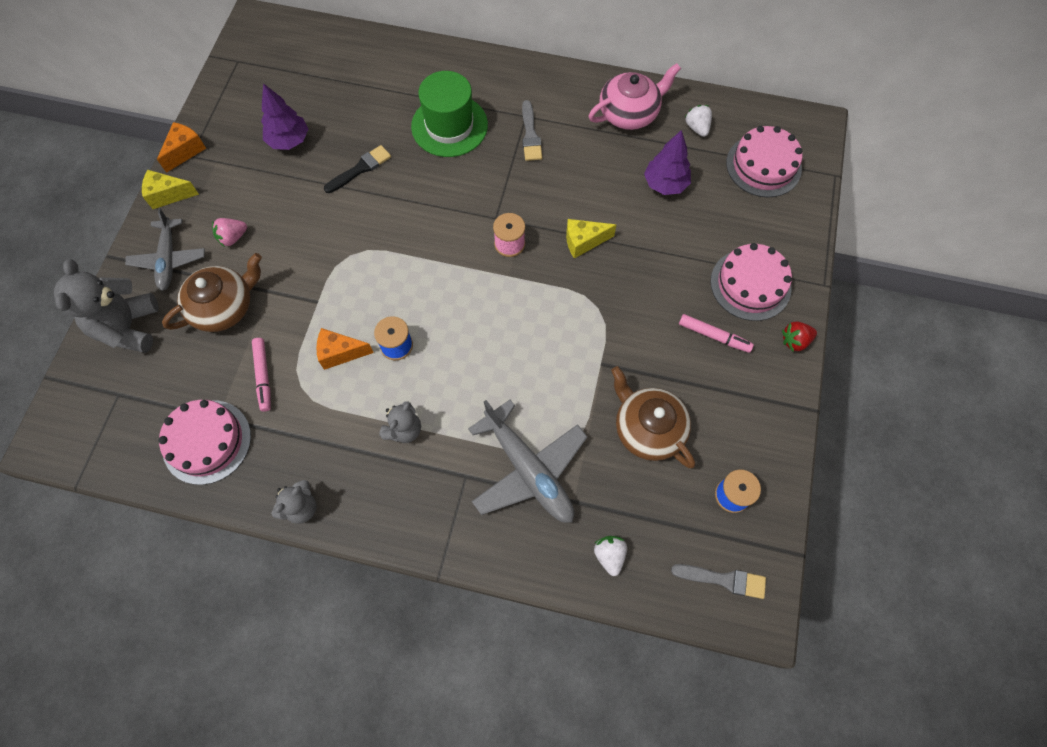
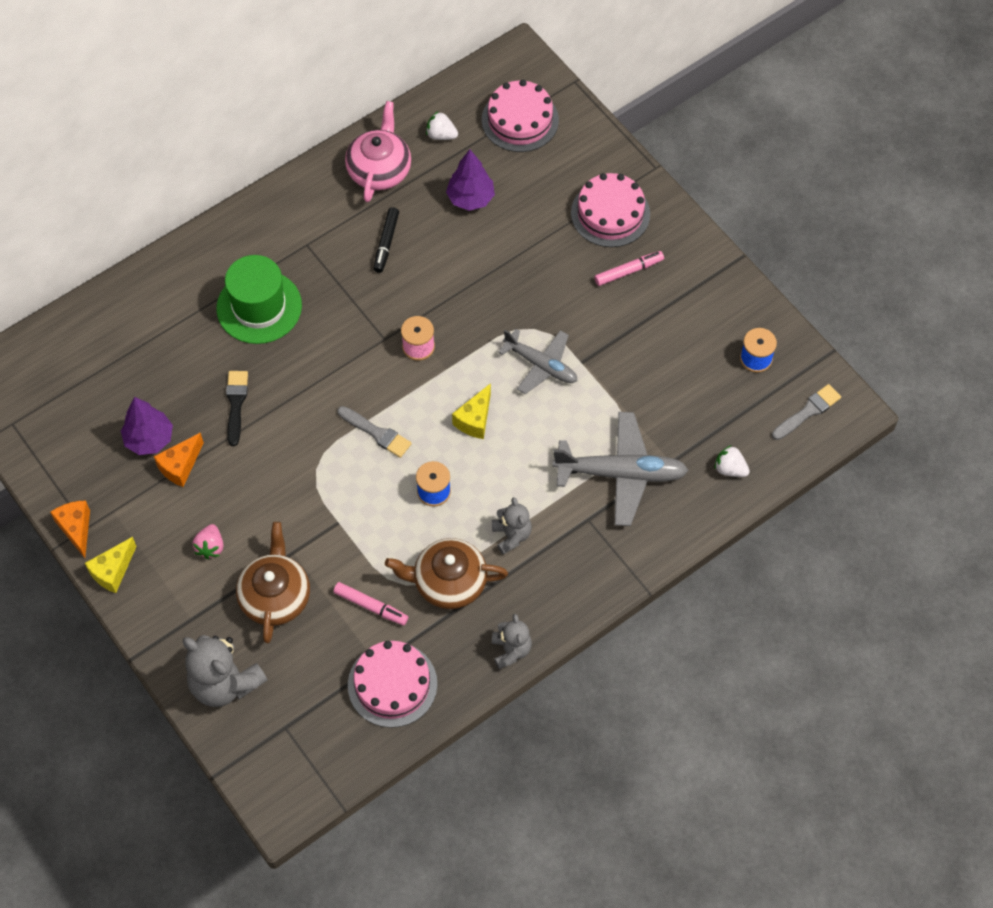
camera: 50 degrees left, 5 degrees down
(169, 259) = (184, 611): grey plane -> grey plane (541, 365)
(340, 353) = (402, 536): orange cheese -> orange cheese (180, 466)
(530, 135) = (329, 255): grey brush -> grey brush (376, 433)
(574, 161) = (386, 243): none -> black marker
(583, 242) = (467, 294): yellow cheese -> yellow cheese (475, 420)
(648, 428) = (660, 371): brown teapot -> brown teapot (448, 582)
(795, 341) = (680, 223): red strawberry -> none

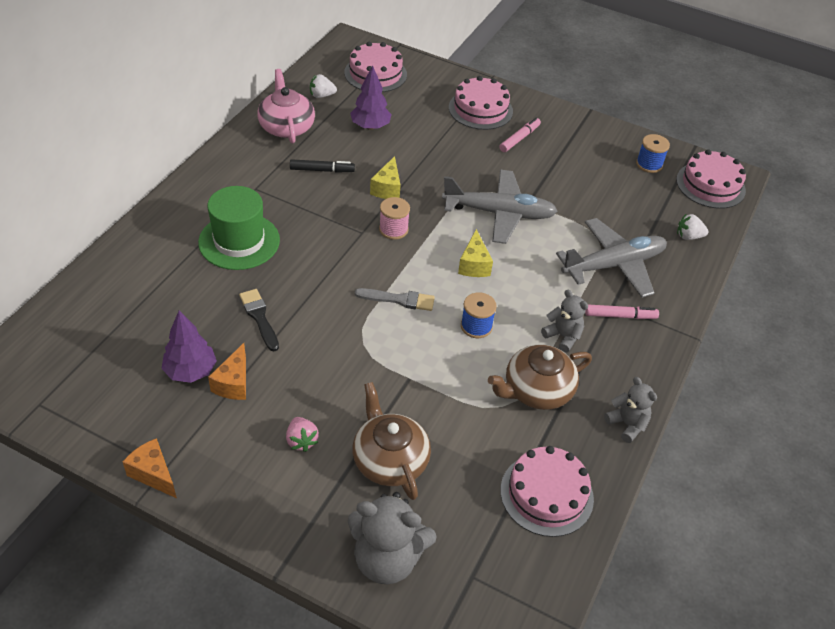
camera: 30 degrees left, 15 degrees down
(113, 571) = (213, 499): yellow cheese -> yellow cheese (387, 188)
(371, 606) = (483, 435): pink marker -> pink marker (620, 316)
(386, 243) = (322, 170): black marker -> black marker turned 75 degrees counterclockwise
(541, 365) = (499, 213): grey plane -> grey plane, size x1.51
(808, 411) = (710, 185): grey brush -> pink cake

